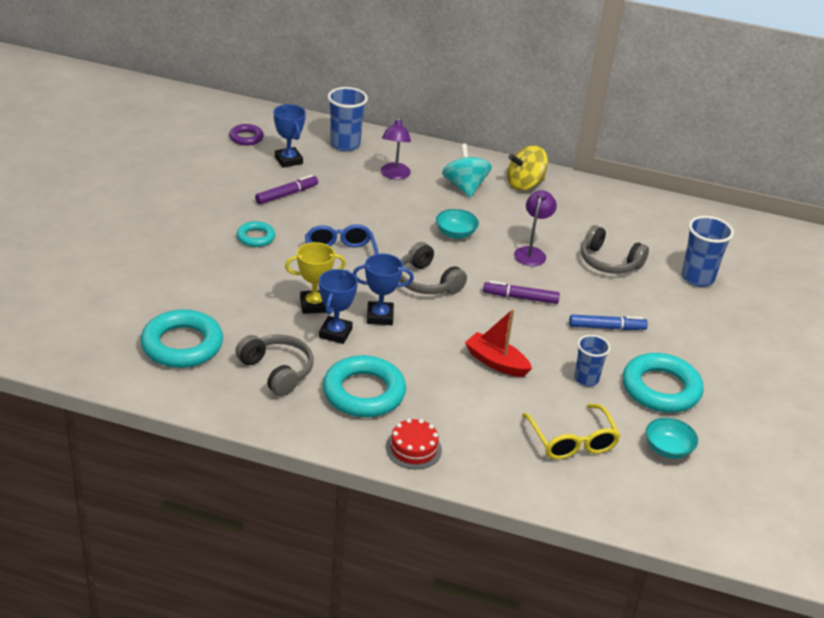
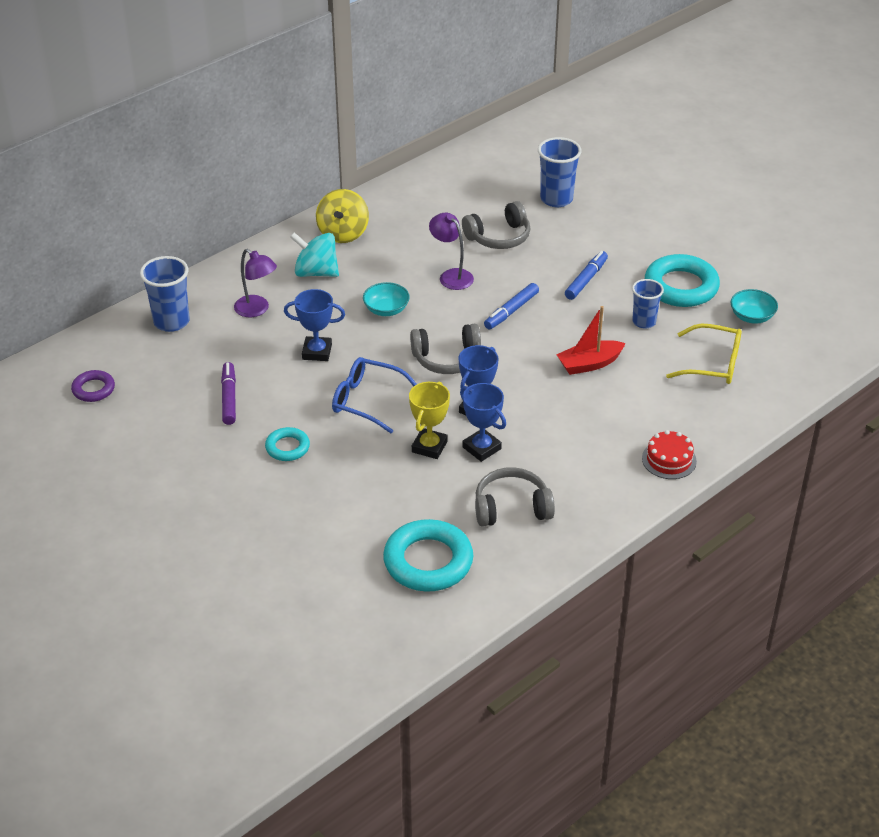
camera: 55 degrees left, 5 degrees up
(288, 160) = (166, 373): blue trophy -> blue trophy (317, 352)
(364, 392) = (577, 462): turquoise ring -> none
(520, 298) = (511, 311): purple marker -> blue marker

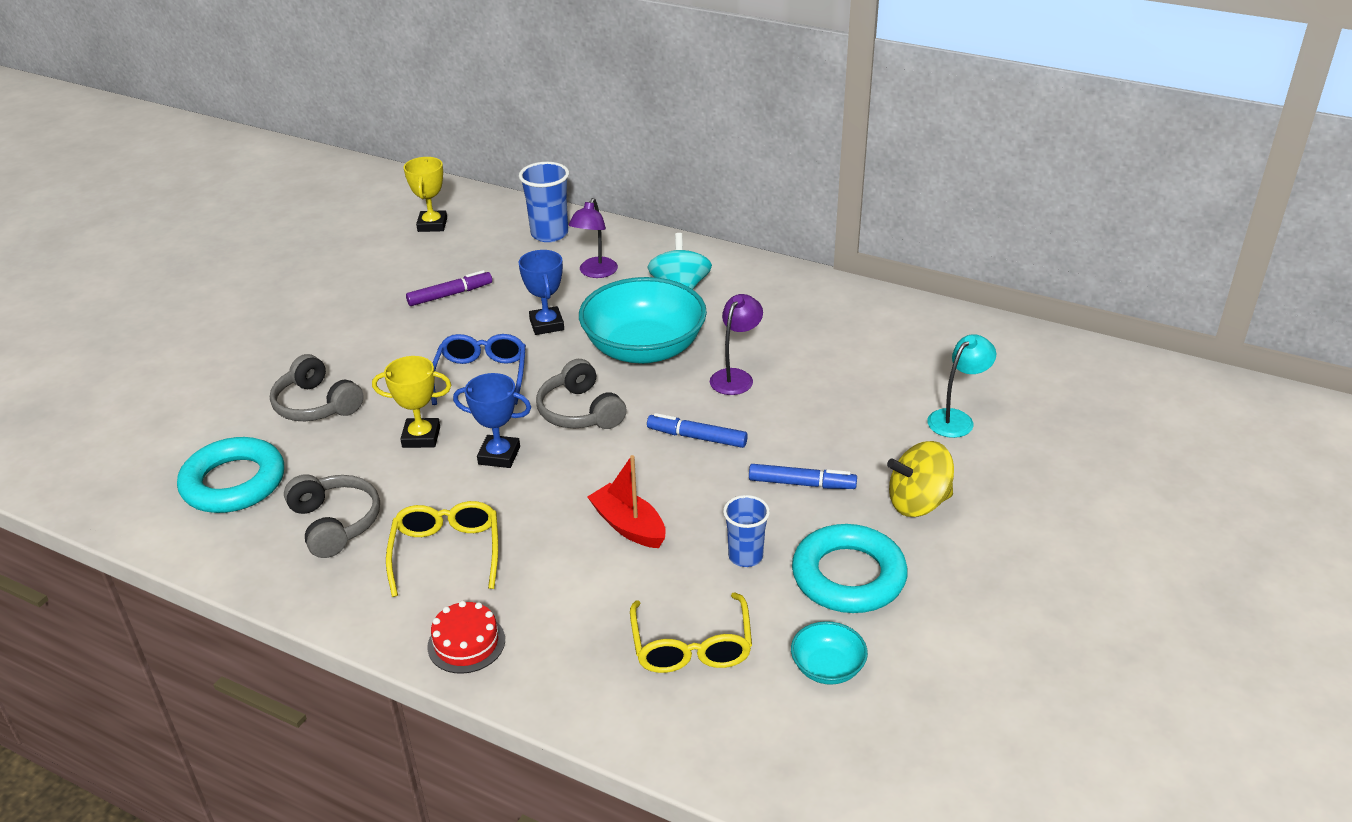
camera: 70 degrees right, 5 degrees down
(93, 389) = (432, 225): purple ring -> yellow trophy
(287, 447) = (388, 347): turquoise ring -> none
(343, 233) = (760, 287): yellow spinning top -> yellow spinning top (918, 503)
(386, 309) = (644, 349): turquoise bowl -> turquoise bowl, size x2.24
(481, 448) = (432, 475): blue trophy -> none
(499, 237) = (838, 392): grey headphones -> grey headphones (316, 404)
(556, 199) = (956, 419): blue cup -> turquoise lamp
(575, 455) = (446, 553): none -> yellow glasses

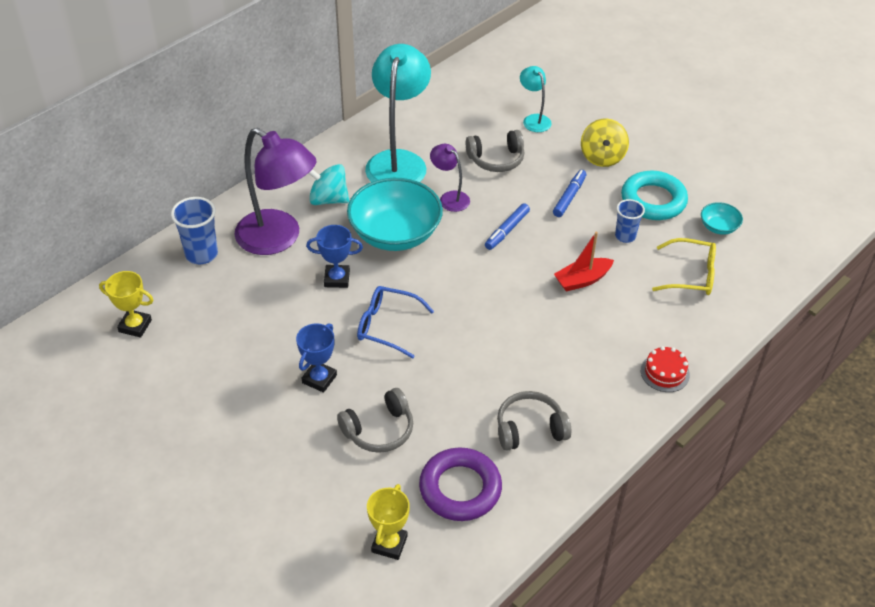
camera: 75 degrees left, 10 degrees up
(234, 483) = (460, 488): turquoise ring -> purple ring
(421, 437) = (448, 370): yellow trophy -> yellow trophy (389, 544)
(446, 553) = (580, 372): yellow glasses -> none
(450, 295) = (261, 329): purple marker -> none
(499, 455) = (487, 330): blue trophy -> blue trophy (319, 379)
(580, 411) = (455, 280): grey headphones -> grey headphones (496, 159)
(595, 273) = (278, 239): purple lamp -> purple lamp, size x2.06
(782, 323) = (398, 161): none -> turquoise lamp

